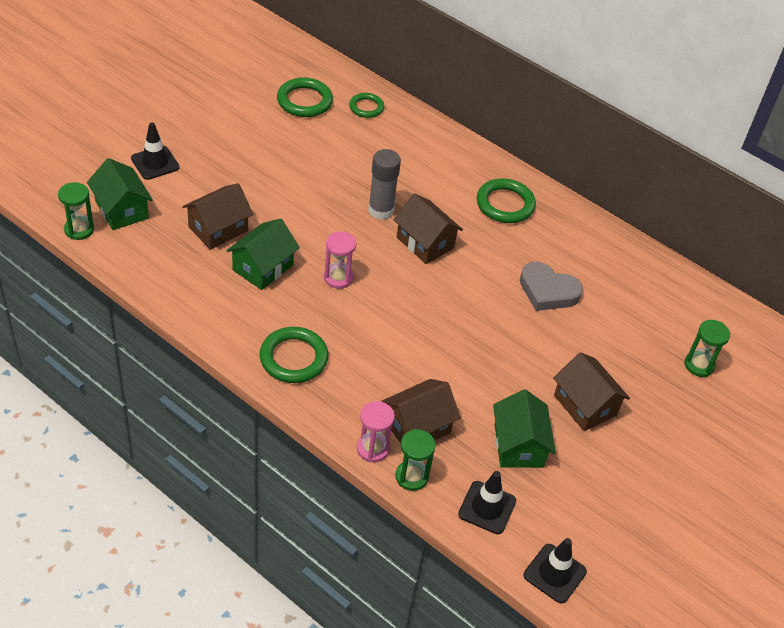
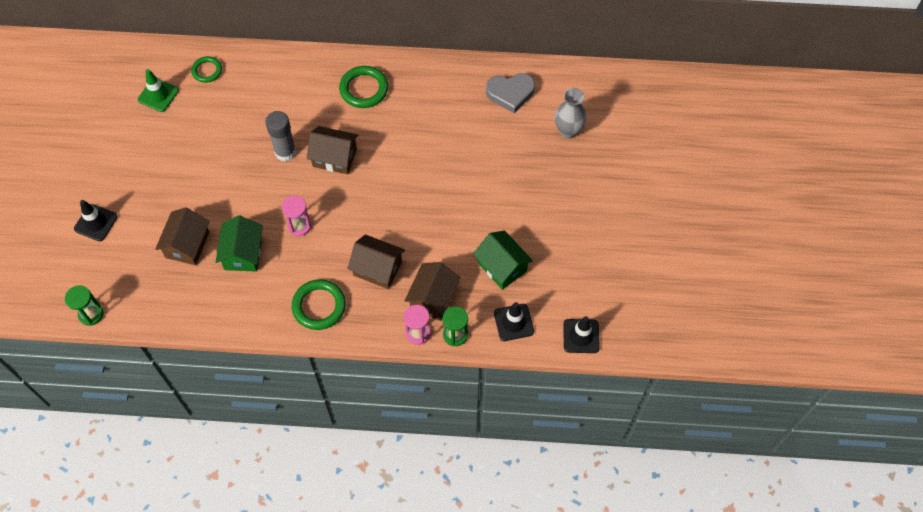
camera: 30 degrees left, 15 degrees up
(122, 210) = (107, 277): green house -> none
(304, 101) = (158, 95): green ring -> green traffic cone
(547, 291) = (440, 140): grey heart -> grey heart (510, 93)
(585, 405) = (521, 209): brown house -> brown house (377, 268)
(699, 365) = (568, 131): green hourglass -> grey vase

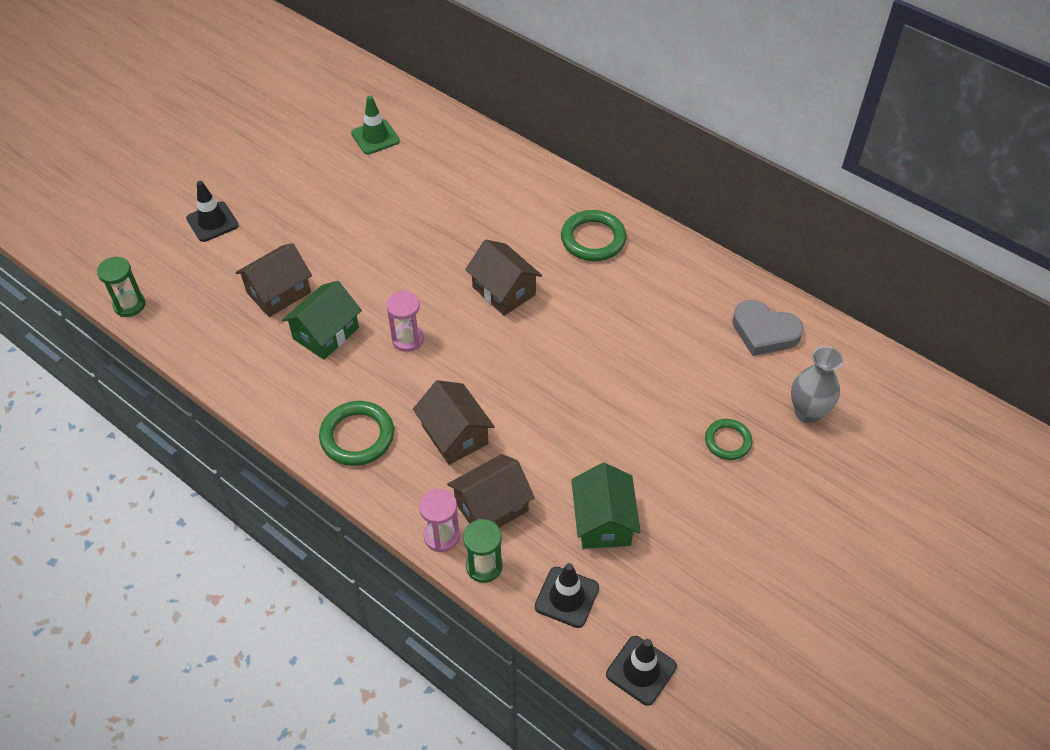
camera: 35 degrees right, 10 degrees down
(207, 71) = (442, 139): green ring -> green ring (728, 441)
(285, 152) = (456, 257): grey glue stick -> none

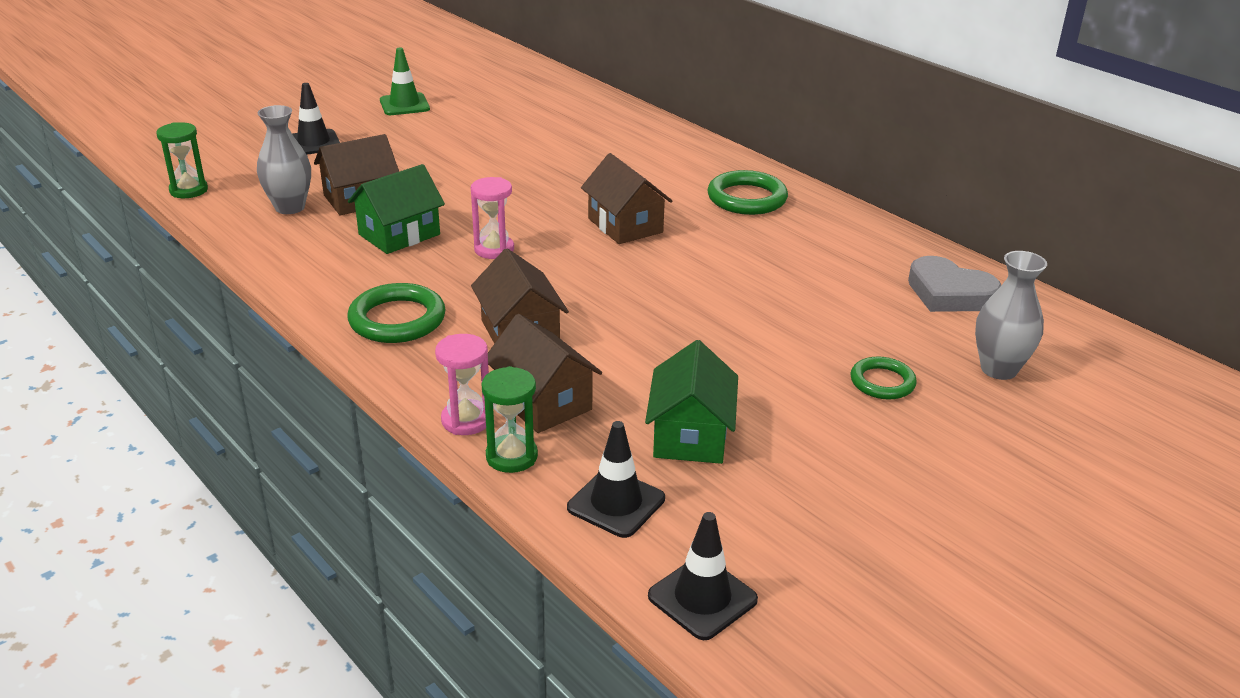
camera: 10 degrees right, 20 degrees down
(224, 313) = (290, 207): none -> grey vase
(375, 137) = (520, 105): green traffic cone -> green traffic cone (404, 105)
(491, 507) = (543, 402): brown house -> brown house turned 75 degrees clockwise

